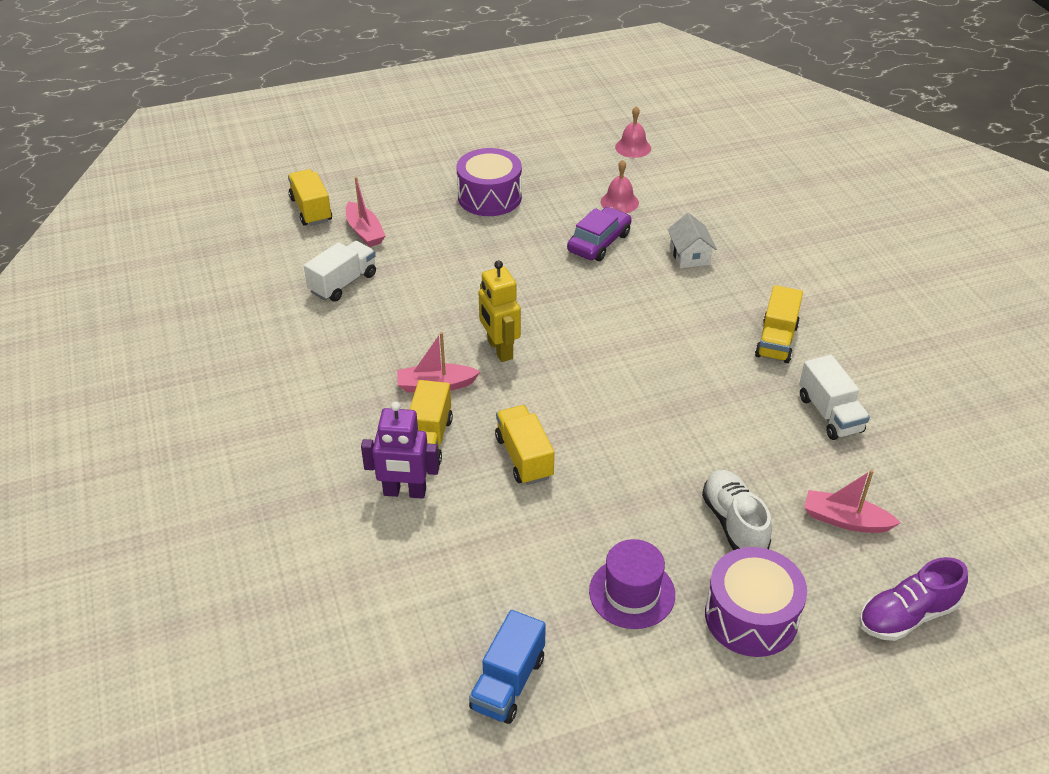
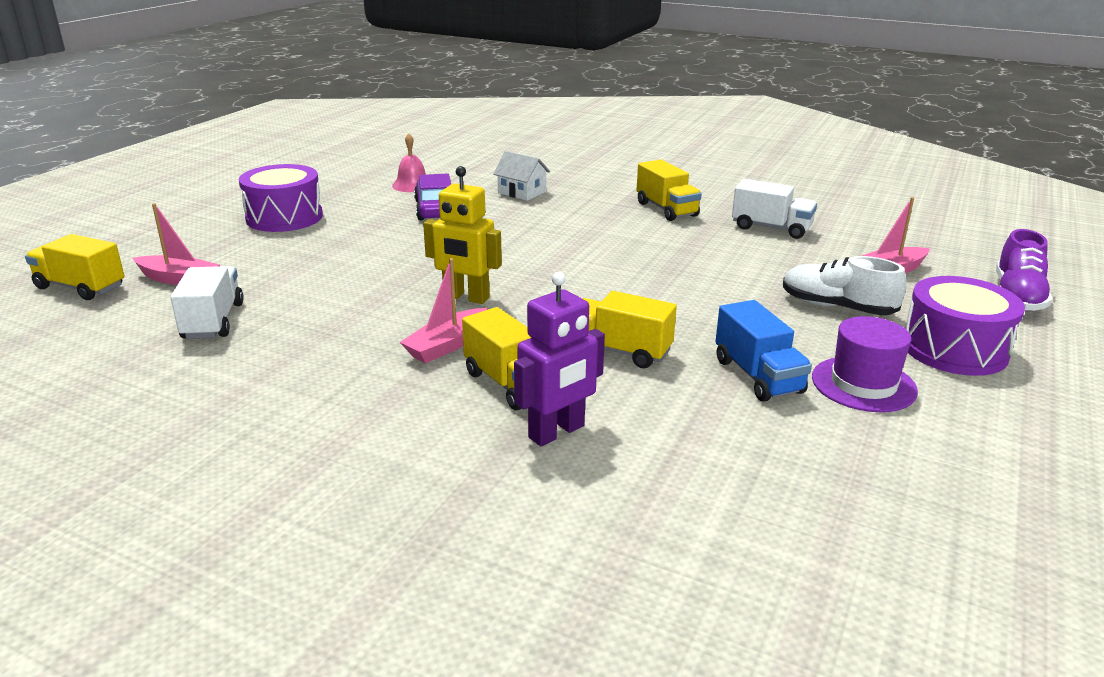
camera: 45 degrees left, 15 degrees down
(508, 683) = (913, 507): blue truck -> blue truck (758, 376)
(633, 147) = (370, 157): pink bell -> none

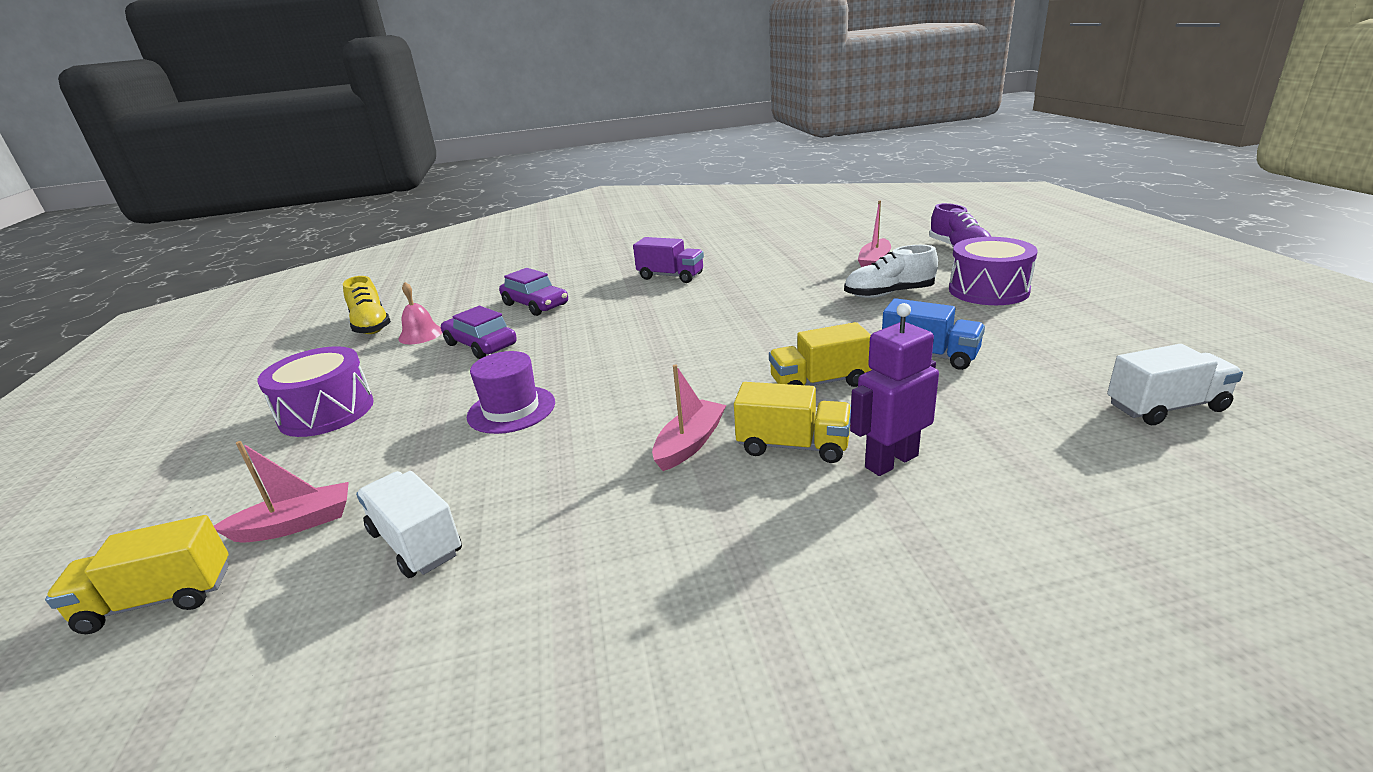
camera: 35 degrees left, 0 degrees up
(394, 165) = (371, 325): none -> yellow shoe
(447, 345) = (690, 443): pink boat -> pink boat turned 150 degrees counterclockwise
(466, 297) = (636, 400): yellow robot -> none
(522, 192) = (535, 305): white house -> purple car
(557, 432) = (891, 461): purple robot -> purple robot turned 135 degrees counterclockwise
(666, 209) = (670, 276): yellow truck -> purple truck
(771, 228) = (761, 263): white truck -> white truck (1166, 407)
(863, 384) = (988, 331): purple hat -> purple hat (511, 409)

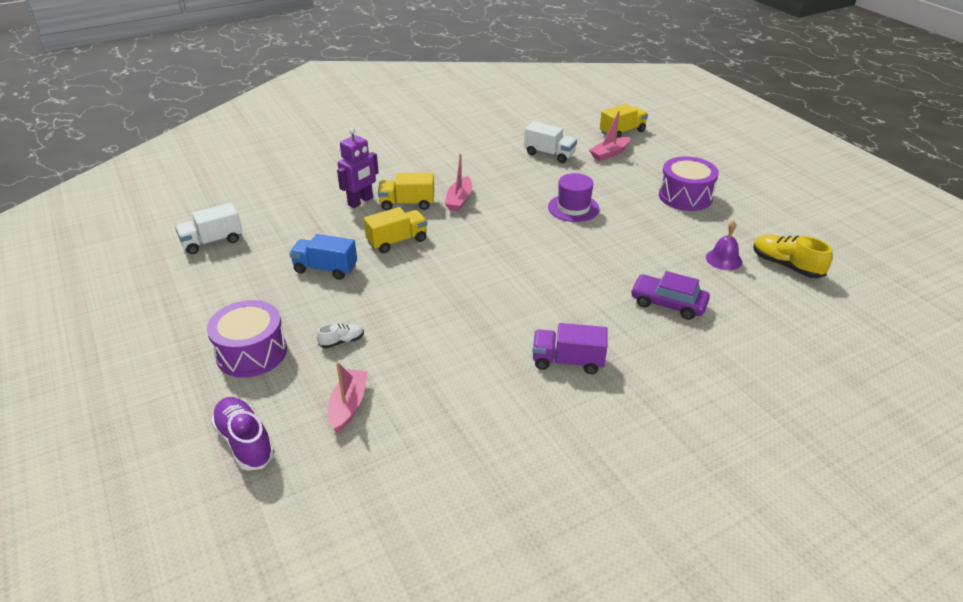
camera: 160 degrees right, 10 degrees up
(420, 334) = (723, 259): pink bell -> purple bell
(480, 345) = (657, 253): purple car -> none
(888, 294) = (342, 341): white shoe -> white shoe, size x0.54

